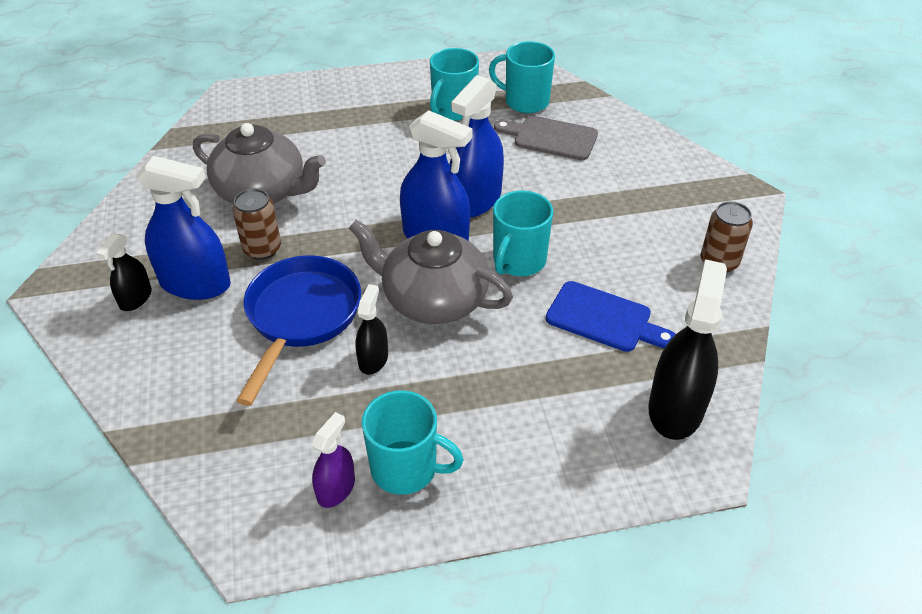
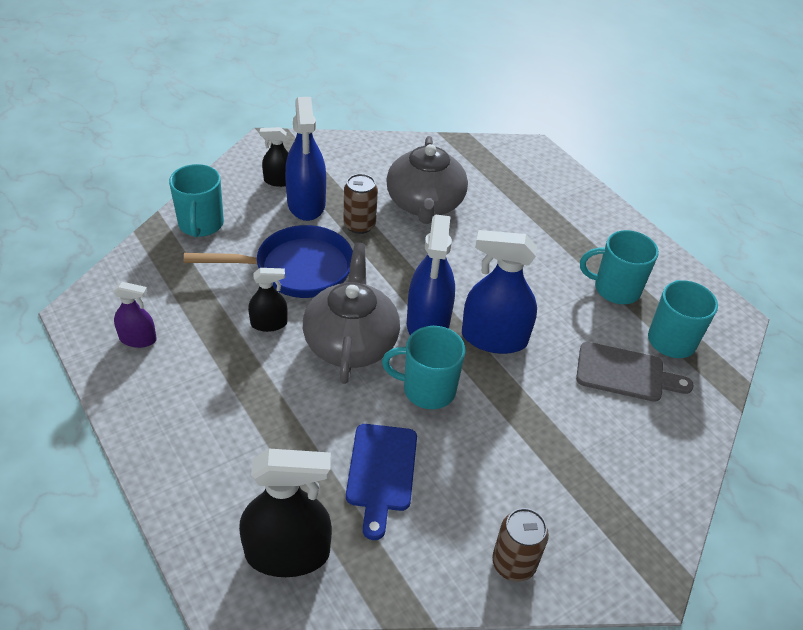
camera: 65 degrees right, 0 degrees up
(406, 469) = (166, 374): turquoise mug -> turquoise mug (201, 224)
(550, 138) = (625, 373): grey cutting board -> grey cutting board turned 105 degrees clockwise

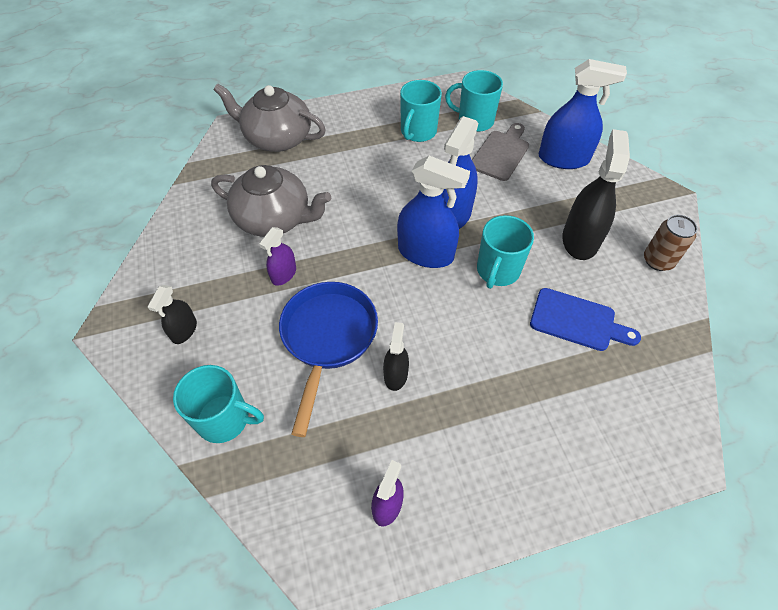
camera: 70 degrees left, 10 degrees up
(287, 553) = (651, 402): black spray bottle -> black spray bottle (580, 240)
(306, 203) = (233, 312): blue spray bottle -> blue spray bottle (563, 158)
(351, 342) = (434, 312): grey teapot -> grey teapot (277, 138)
(359, 225) = (283, 274): brown can -> purple spray bottle

